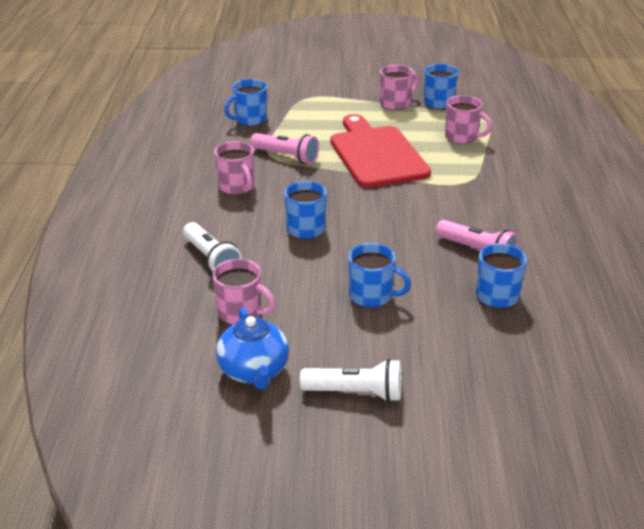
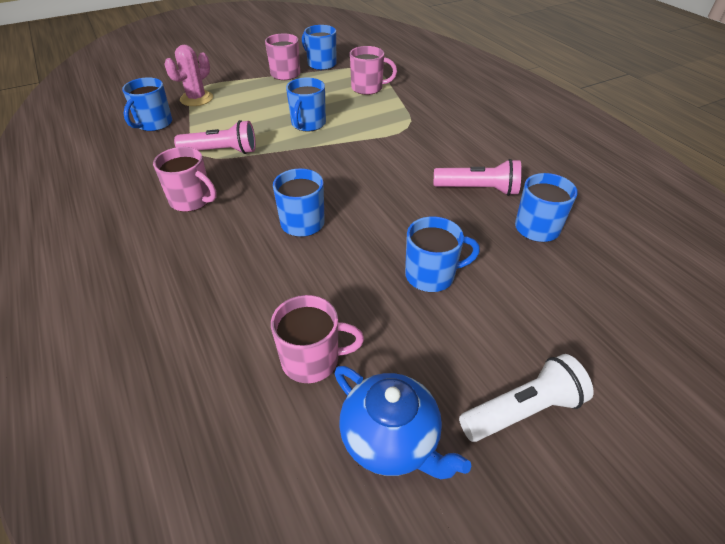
camera: 30 degrees left, 10 degrees up
(211, 259) = (224, 300): white flashlight -> none
(299, 107) = (196, 99): none -> pink cactus
(376, 154) = (308, 124): red cutting board -> blue mug

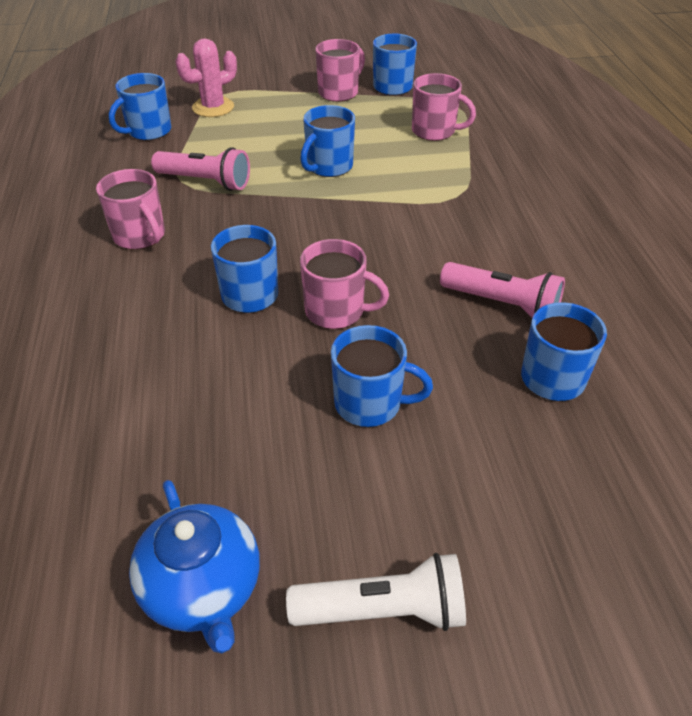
camera: 20 degrees right, 0 degrees up
(312, 360) = (168, 466): pink mug -> pink mug (336, 311)

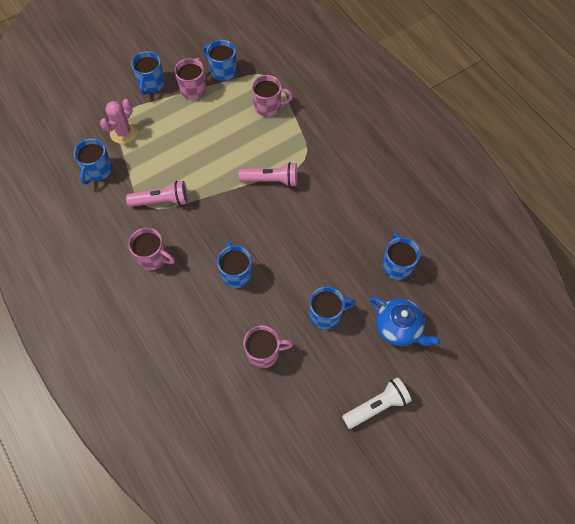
camera: 25 degrees left, 20 degrees up
(203, 589) = (307, 429): blue teapot -> blue teapot (398, 328)
(328, 167) = (224, 161): blue mug -> blue mug (151, 84)
(336, 311) = (284, 267): pink mug -> pink mug (264, 352)
(502, 304) = (358, 229): pink flashlight -> pink flashlight (271, 180)

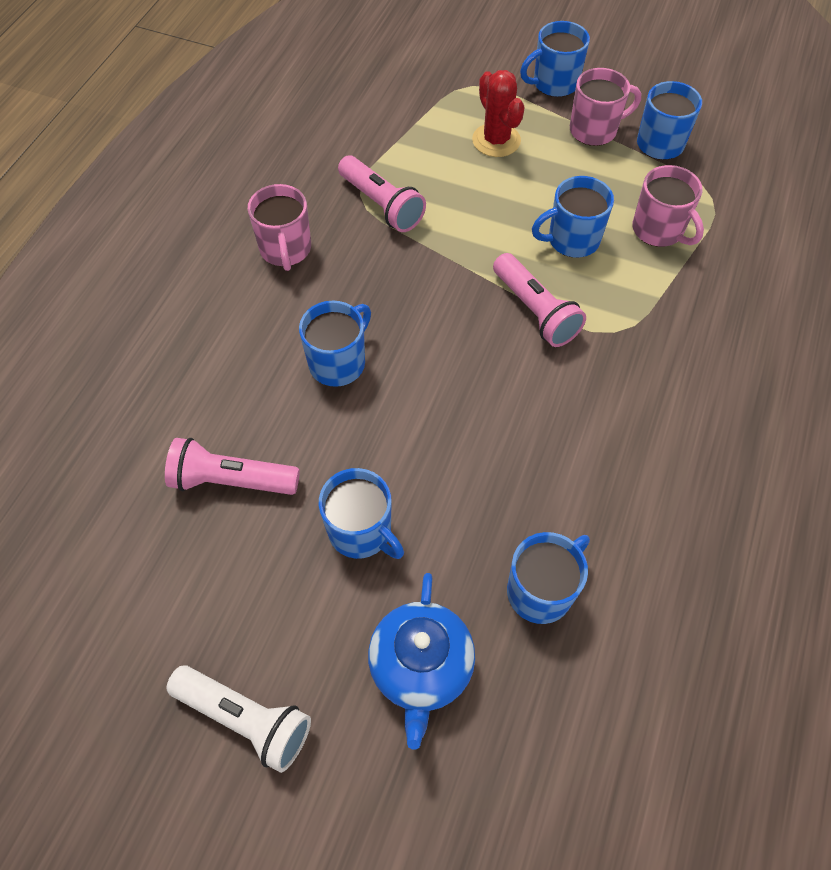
camera: 55 degrees right, 5 degrees down
(98, 170) = (368, 113): blue mug -> blue mug (571, 240)
(124, 132) = (449, 103): pink cactus -> none
(165, 130) = (496, 140): none -> red cactus
(264, 352) = (231, 481): pink mug -> pink flashlight

